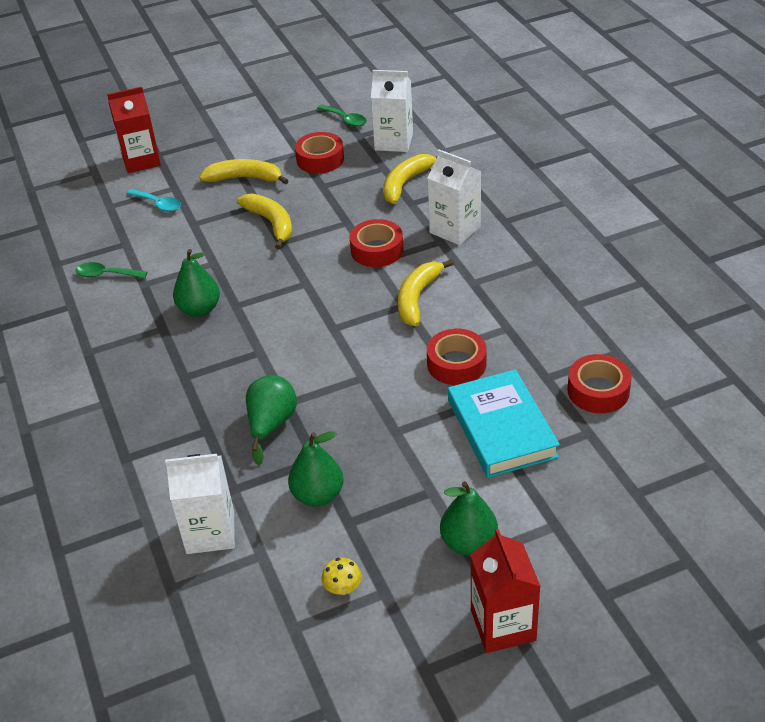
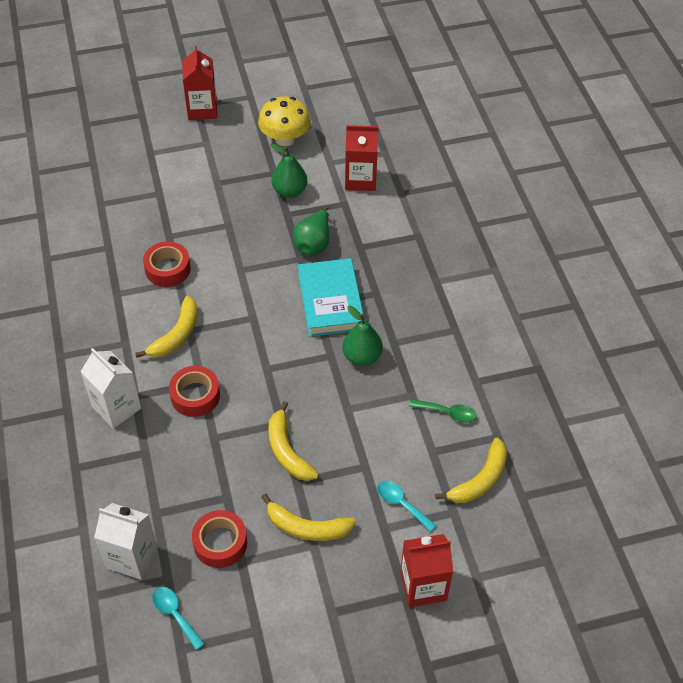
camera: 175 degrees left, 10 degrees up
(210, 532) = (360, 179): white carton -> red carton
(343, 588) = (285, 139): yellow mushroom -> yellow mushroom, size x2.22
(345, 119) = (175, 615): green spoon -> turquoise spoon
(405, 183) = (141, 483): yellow banana -> yellow banana (480, 480)
(468, 543) = (205, 151): green pear -> none
(501, 428) = (156, 215): turquoise book -> turquoise book (331, 301)
(598, 391) = (78, 231): red tape -> none

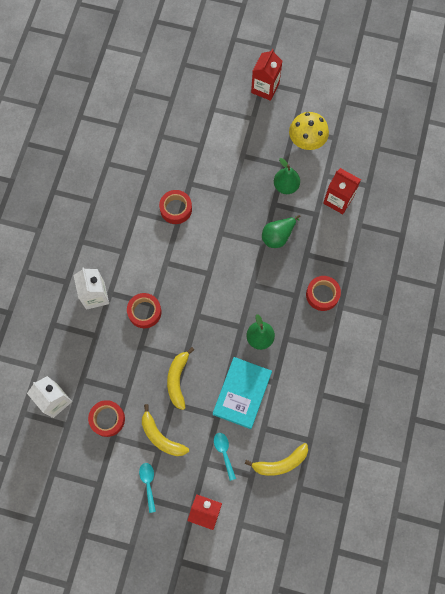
camera: 30 degrees right, 20 degrees up
(175, 615) = (60, 450): turquoise spoon -> turquoise spoon (148, 483)
(177, 335) = (156, 262): yellow banana -> none
(331, 301) = (264, 286): turquoise book -> turquoise book (242, 393)
(406, 278) = (322, 295): none -> red tape
(447, 413) = (289, 407): green spoon -> none

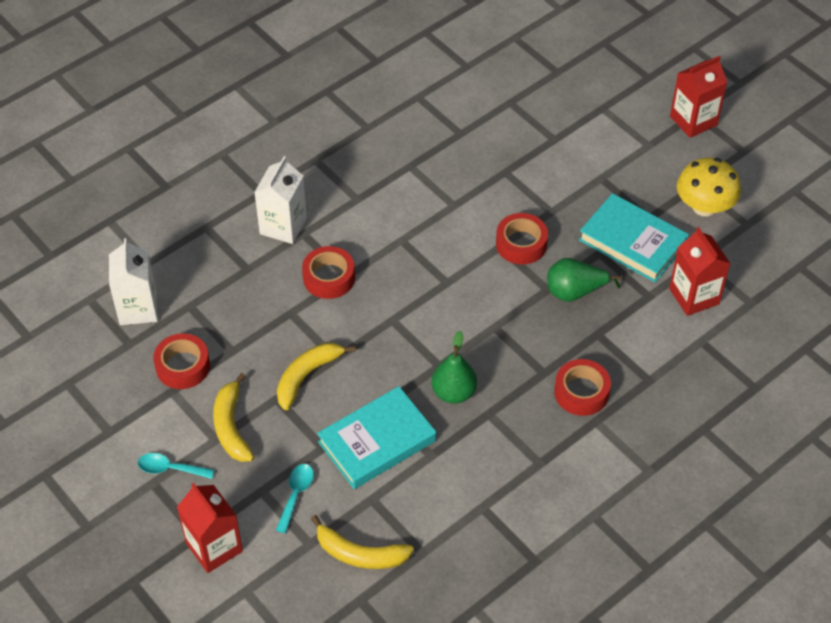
camera: 35 degrees right, 20 degrees down
(148, 483) = (170, 469): turquoise spoon -> turquoise spoon turned 105 degrees counterclockwise
(176, 209) = (463, 189): red tape -> red tape (521, 244)
(286, 186) = (632, 242): green pear -> turquoise book

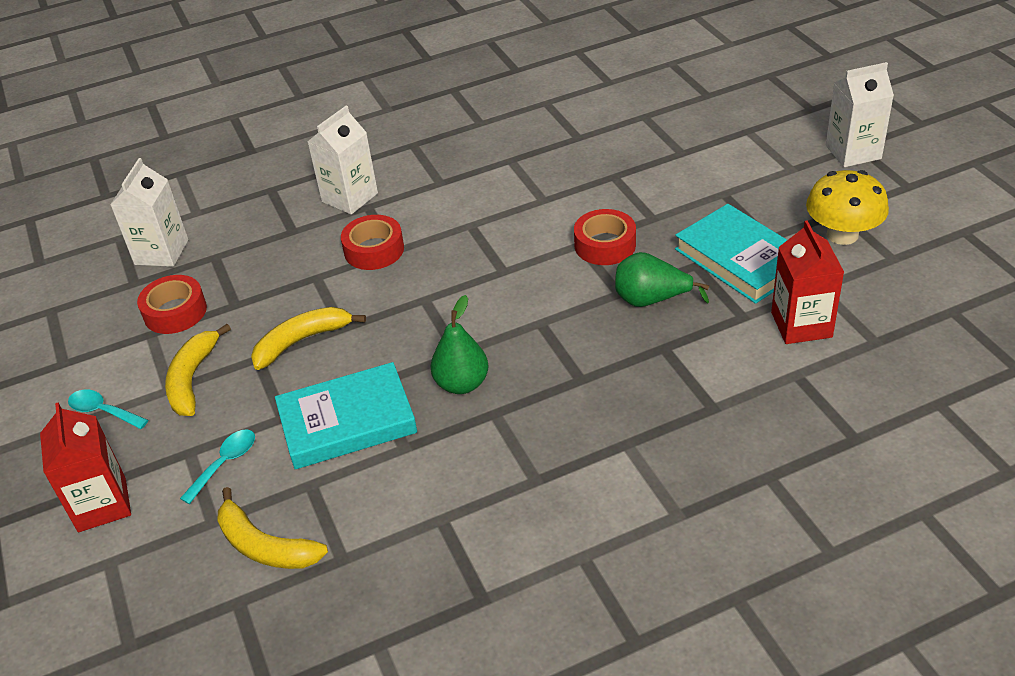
camera: 20 degrees right, 10 degrees down
(581, 392) = (620, 408): red tape -> none
(693, 120) = (853, 152): red carton -> white carton

